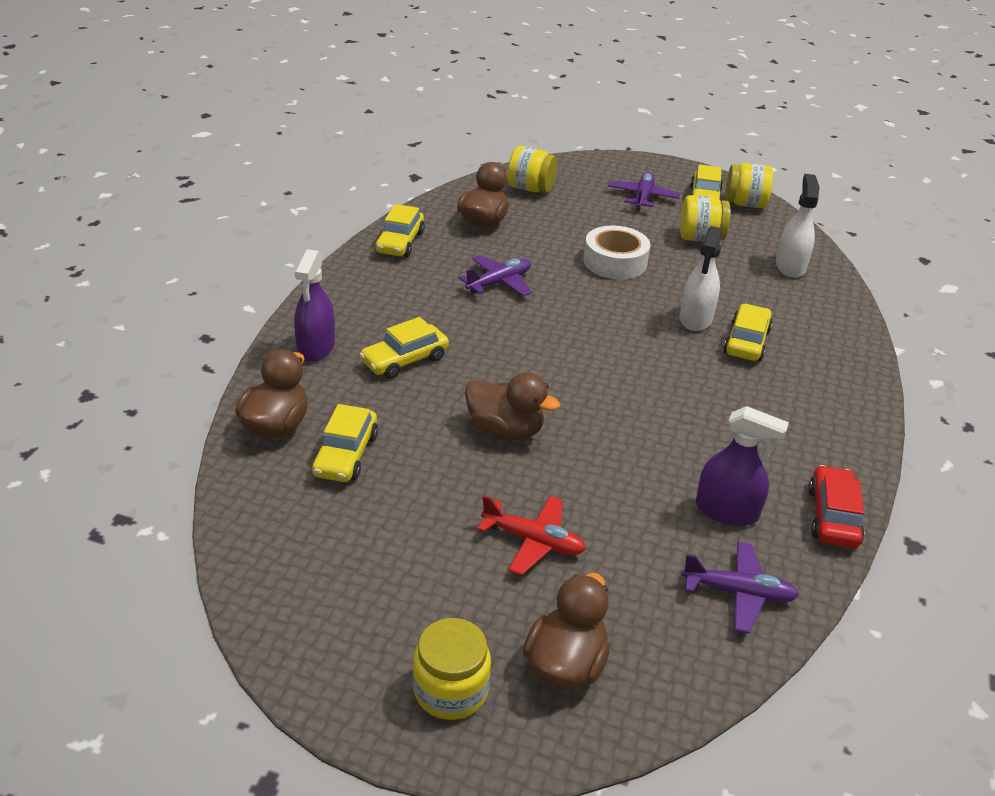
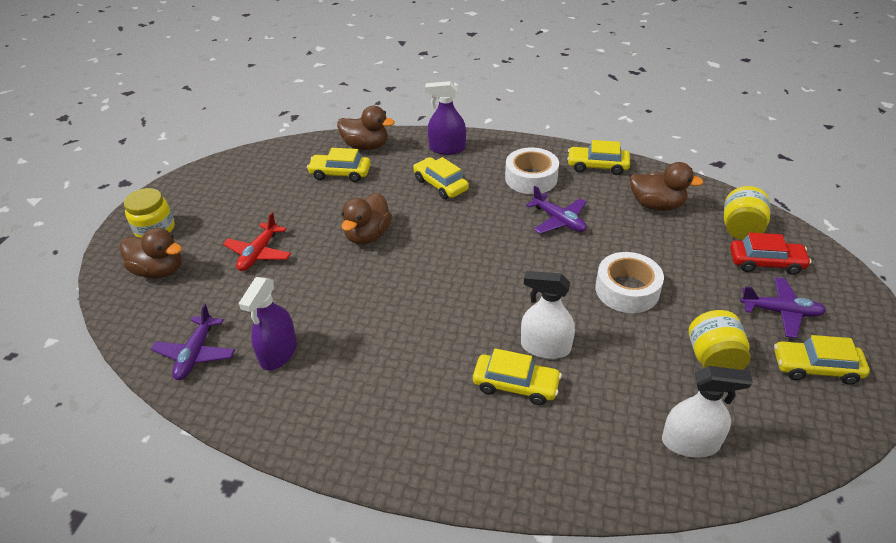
camera: 90 degrees right, 5 degrees up
(411, 289) = (531, 178): none -> white tape
(744, 204) = (832, 409): yellow jar -> none
(832, 516) = (266, 424): red car -> red car (765, 263)

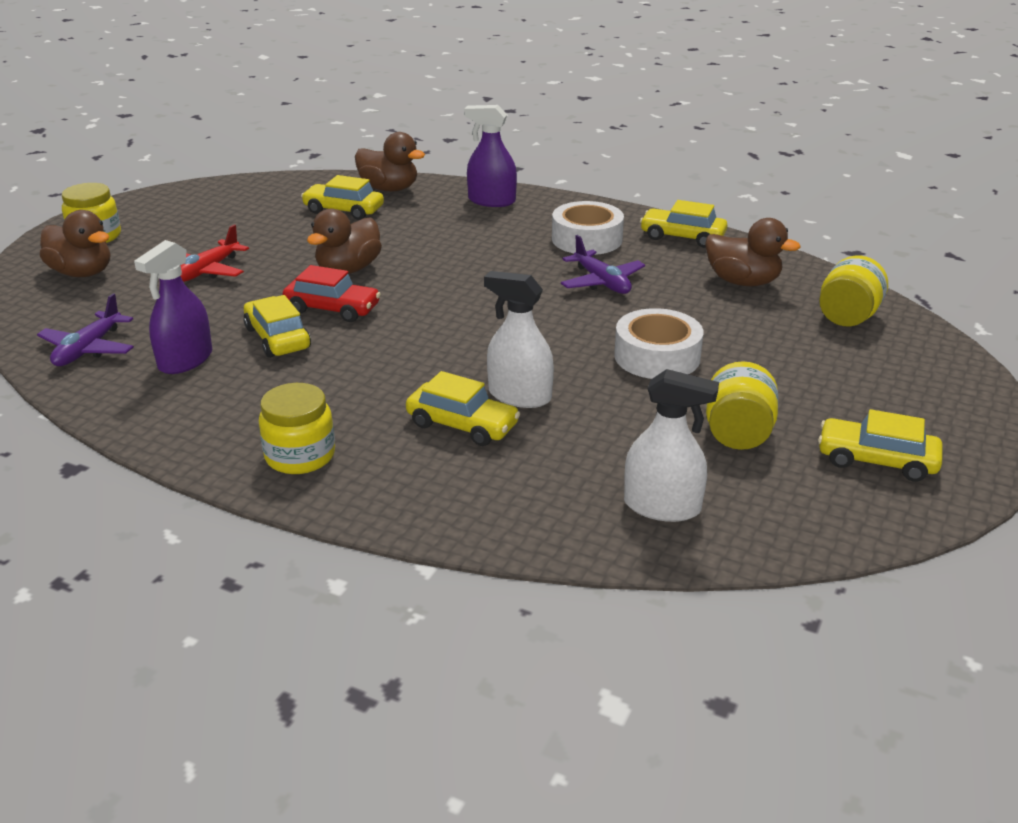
camera: 10 degrees right, 10 degrees down
(407, 440) = (300, 456): none -> yellow jar
(440, 185) = (465, 233): yellow car -> yellow car (277, 338)
(765, 263) = (864, 353): red car -> red car (332, 309)
(780, 312) = (858, 402): purple plane -> none

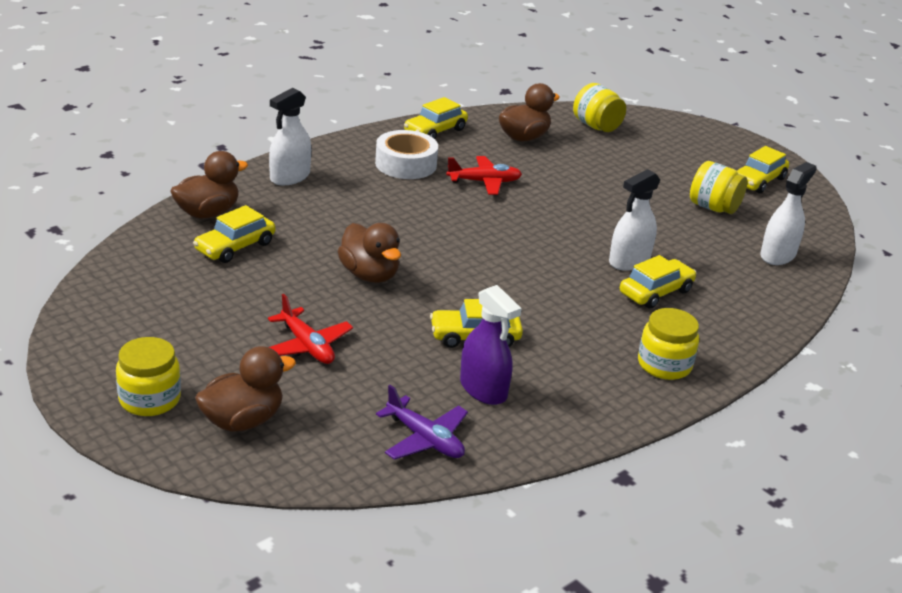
camera: 70 degrees left, 0 degrees up
(332, 309) = (440, 300): red car -> none
(491, 201) = (290, 177): purple spray bottle -> white spray bottle
(602, 282) = (484, 182): purple plane -> red plane
(657, 356) = (606, 199): white tape -> none

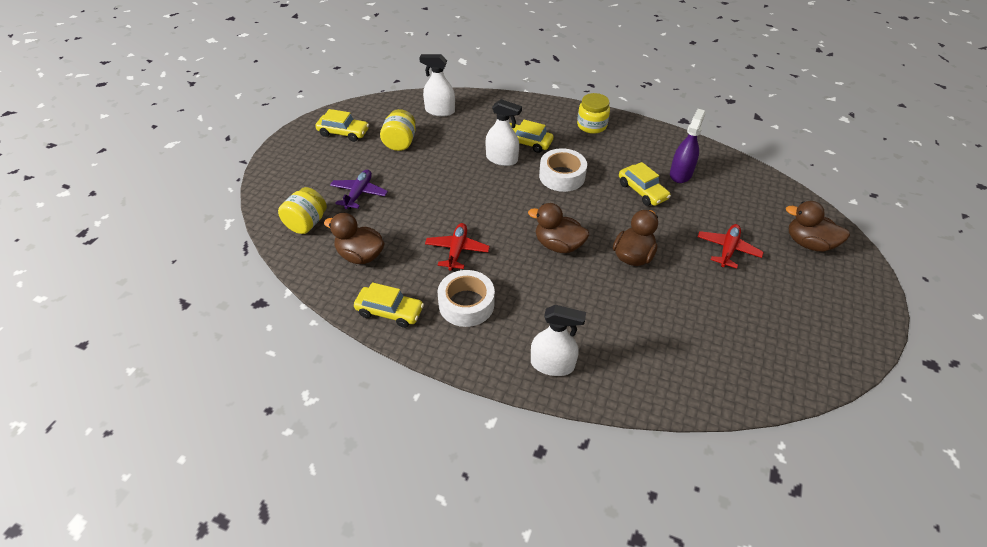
camera: 115 degrees left, 15 degrees up
(149, 399) = (843, 288): yellow jar -> none
(207, 213) = (654, 383): brown duck -> brown duck (558, 245)
(235, 247) = (676, 339): yellow car -> none
(425, 439) = (738, 179): purple plane -> purple plane (359, 193)
(484, 182) = (457, 250): red plane -> red plane turned 45 degrees clockwise
(558, 289) = (562, 176): none -> white tape

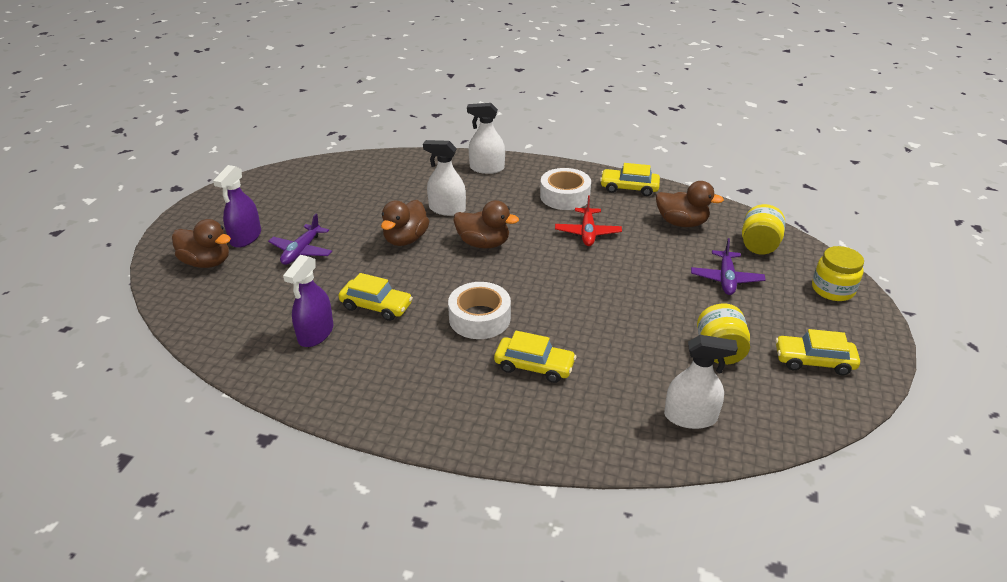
camera: 175 degrees right, 10 degrees down
(502, 159) = (564, 336): white spray bottle -> white spray bottle (447, 209)
(591, 125) = (430, 407): yellow jar -> yellow jar (832, 289)
(642, 191) = (376, 306): yellow car -> yellow car turned 150 degrees clockwise
(727, 249) = (301, 251): red plane -> purple plane
(791, 271) = (246, 237): none -> purple spray bottle

